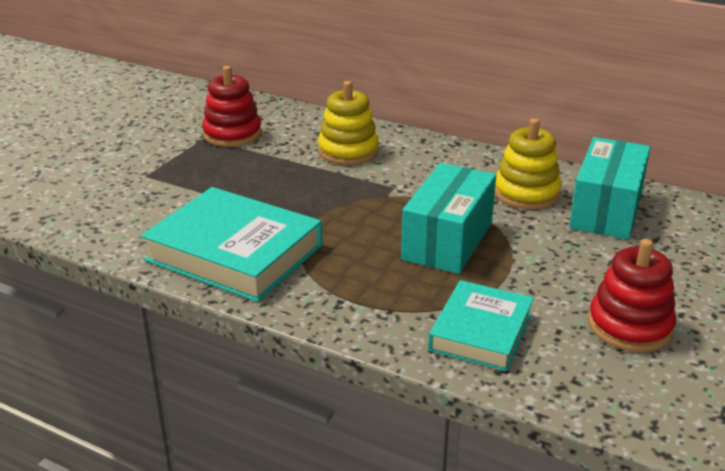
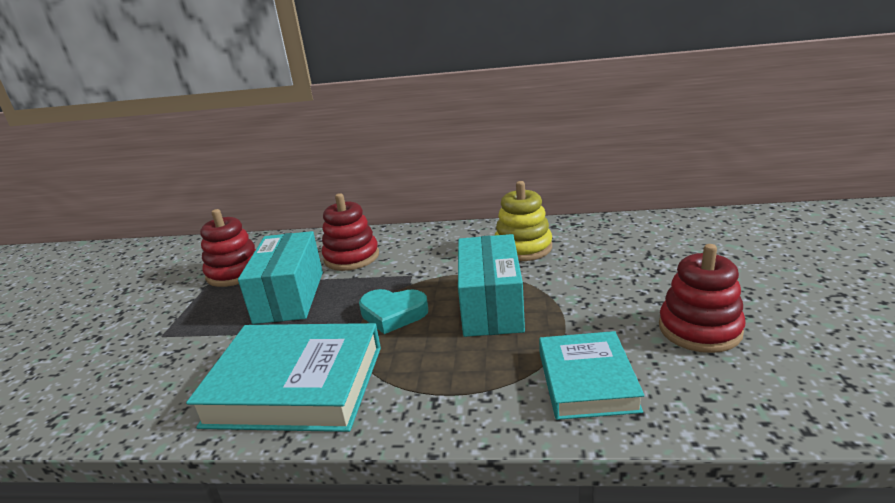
camera: 20 degrees left, 5 degrees down
(348, 151) = (351, 257): yellow stacking toy -> red stacking toy
(352, 219) = (393, 314): none -> turquoise heart
(606, 210) = (593, 242): turquoise box -> turquoise box (290, 296)

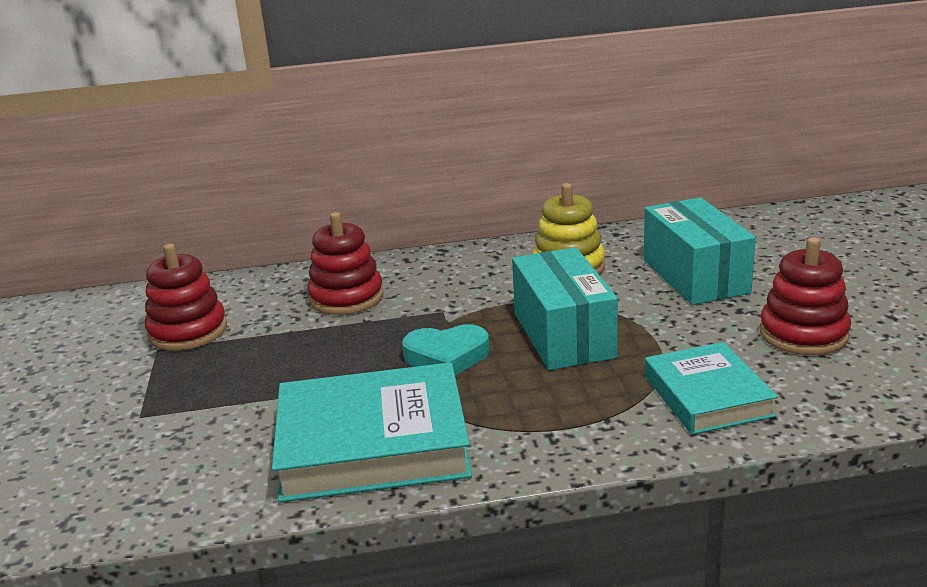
camera: 15 degrees left, 0 degrees up
(290, 296) = (292, 352): turquoise box -> turquoise box (695, 276)

